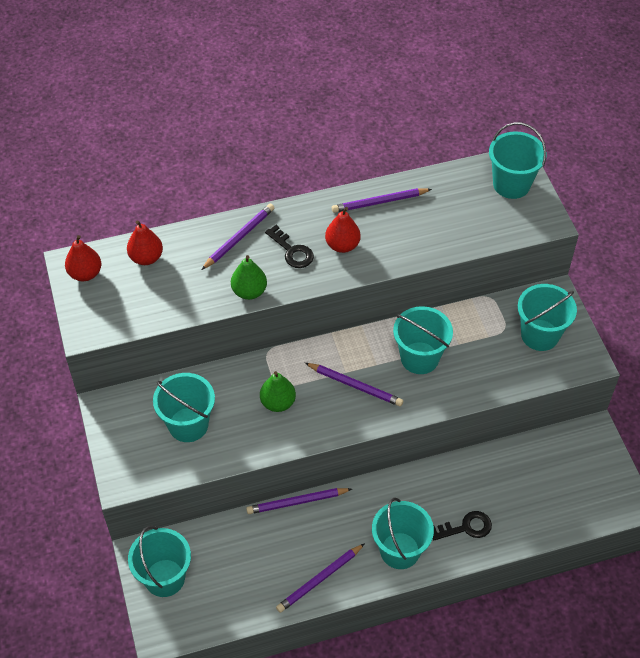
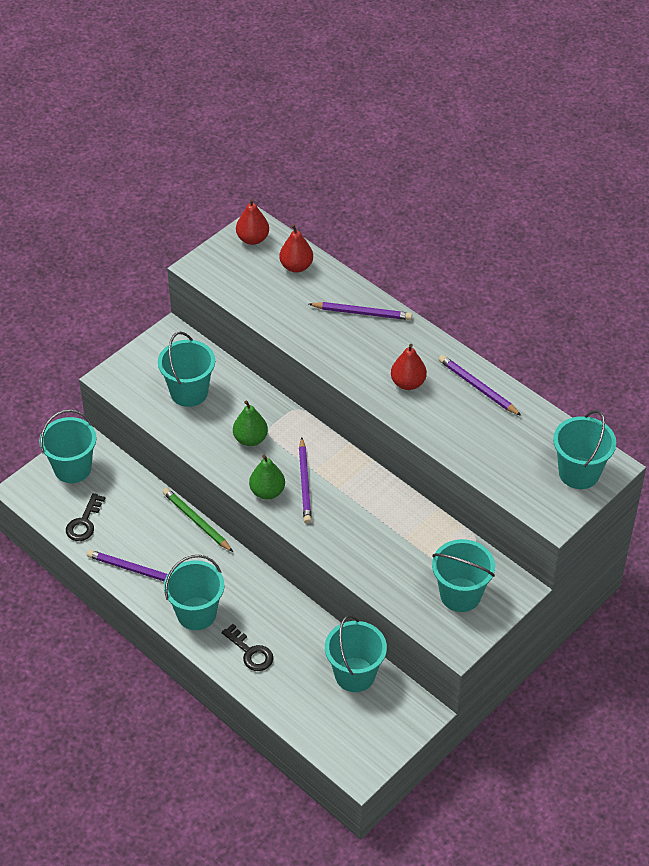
camera: 60 degrees right, 5 degrees down
(249, 291) = (311, 345): green pear -> green pear (267, 492)
(292, 251) = (375, 353): black key -> black key (84, 522)
(297, 502) = (196, 521): purple pencil -> green pencil
(419, 358) = (367, 515): turquoise bucket -> turquoise bucket (355, 674)

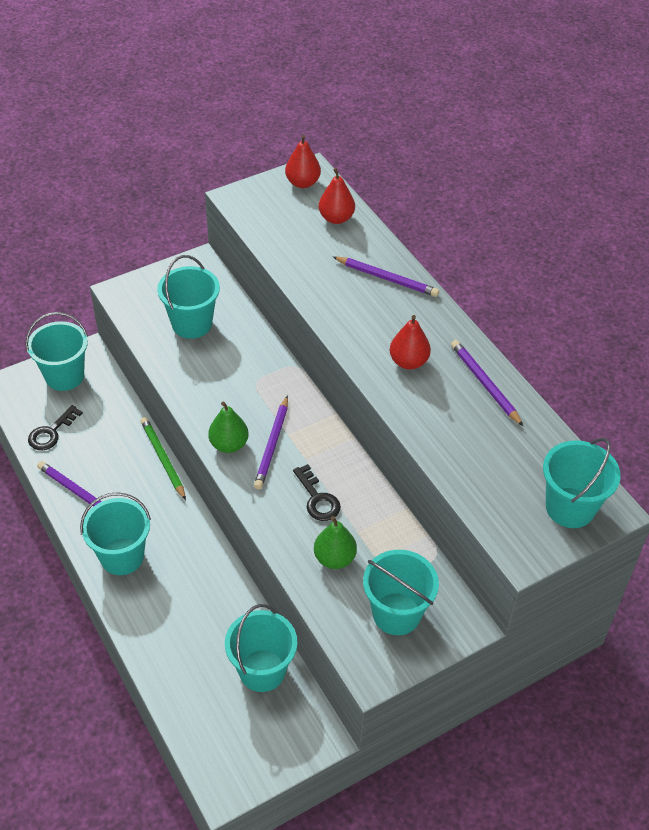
camera: 15 degrees right, 0 degrees up
(250, 439) = (234, 385): green pear -> green pear (334, 558)
(250, 652) = (160, 614): black key -> black key (317, 498)

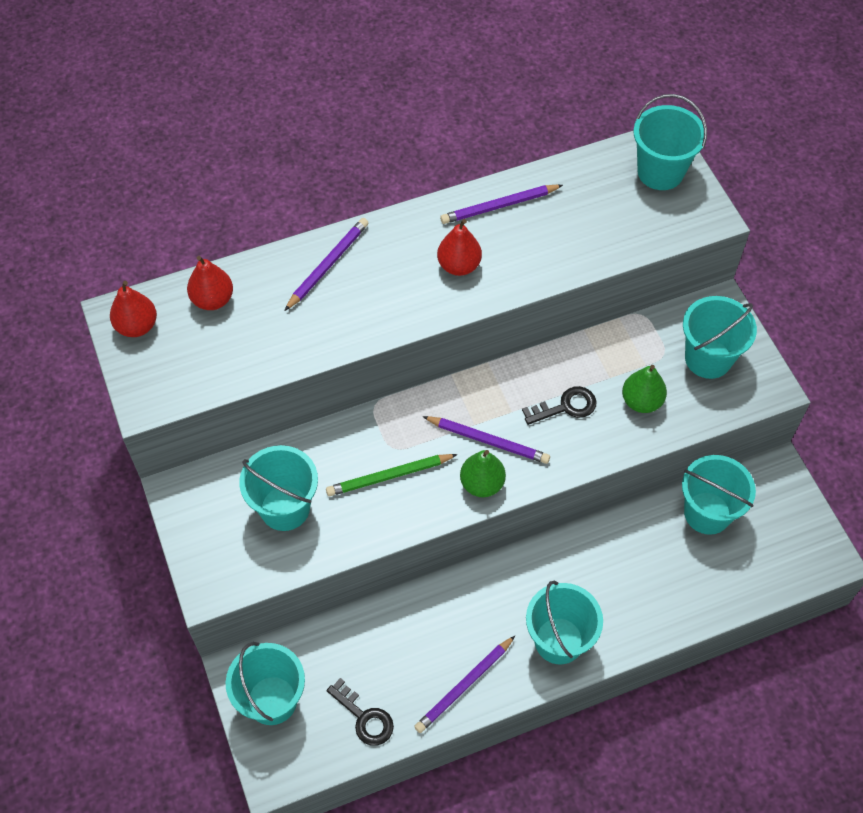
camera: 80 degrees left, 10 degrees up
(163, 459) = (426, 589): green pencil -> green pencil (389, 476)

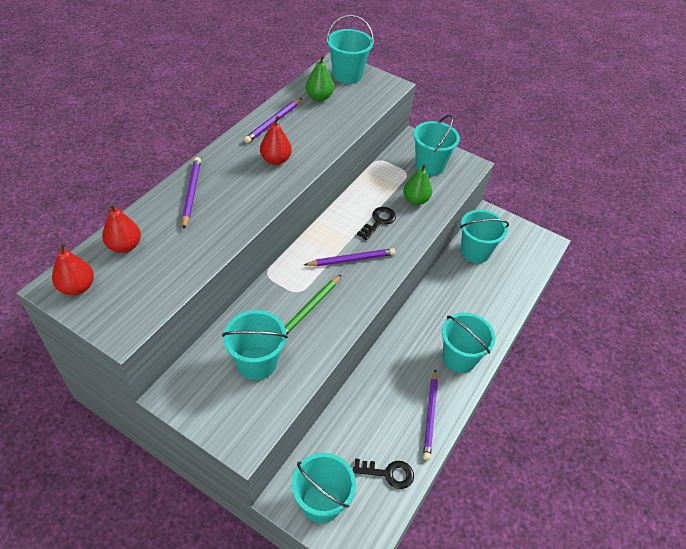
camera: 40 degrees left, 10 degrees down
(482, 484) = (367, 284): green pear -> green pear (319, 97)

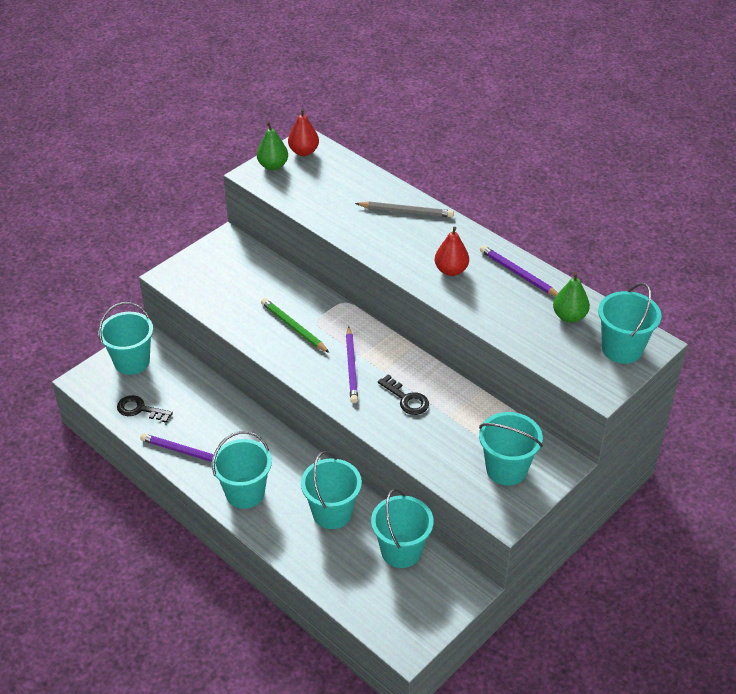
camera: 105 degrees right, 5 degrees down
(124, 246) = (344, 174): red pear -> none
(191, 193) = (406, 211): purple pencil -> grey pencil
(257, 363) = (242, 288): turquoise bucket -> turquoise bucket (332, 513)
(388, 473) = (140, 409): black key -> black key turned 90 degrees clockwise
(415, 200) = (439, 440): green pear -> green pear (273, 166)

